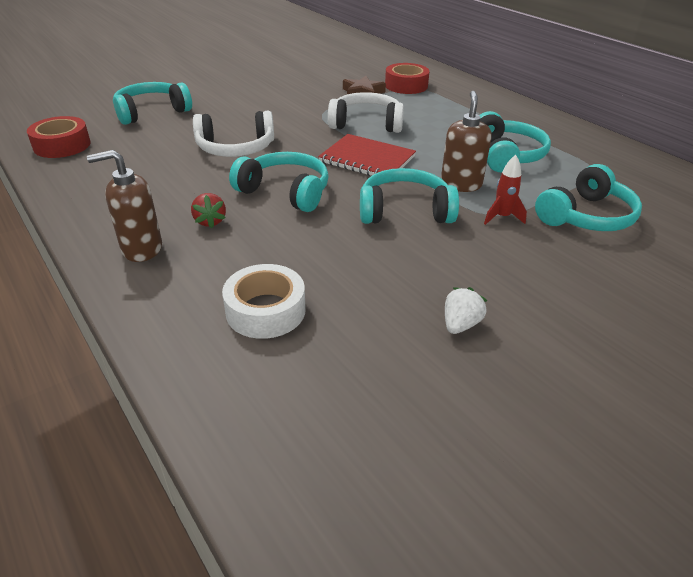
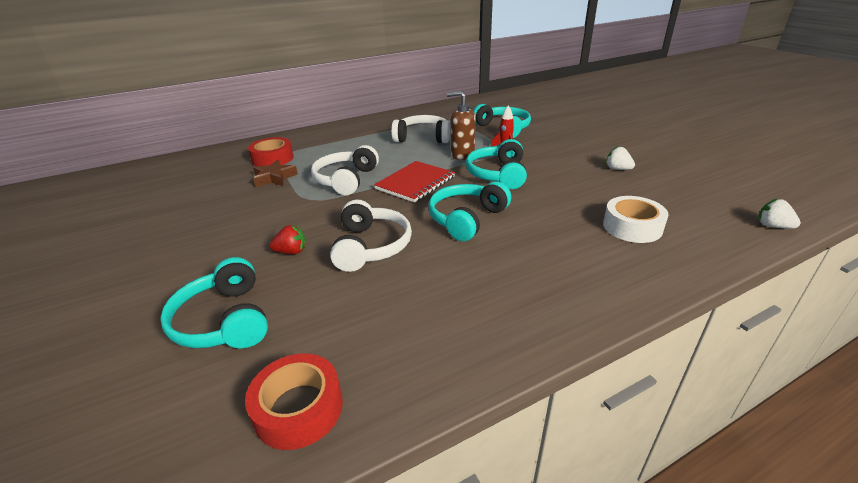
camera: 80 degrees left, 5 degrees down
(141, 249) = (569, 292): brown soap dispenser -> none
(210, 221) = (517, 255): red strawberry -> red strawberry (291, 252)
(264, 482) = (773, 226): none -> white strawberry
(507, 155) = (422, 138): turquoise headphones -> white headphones

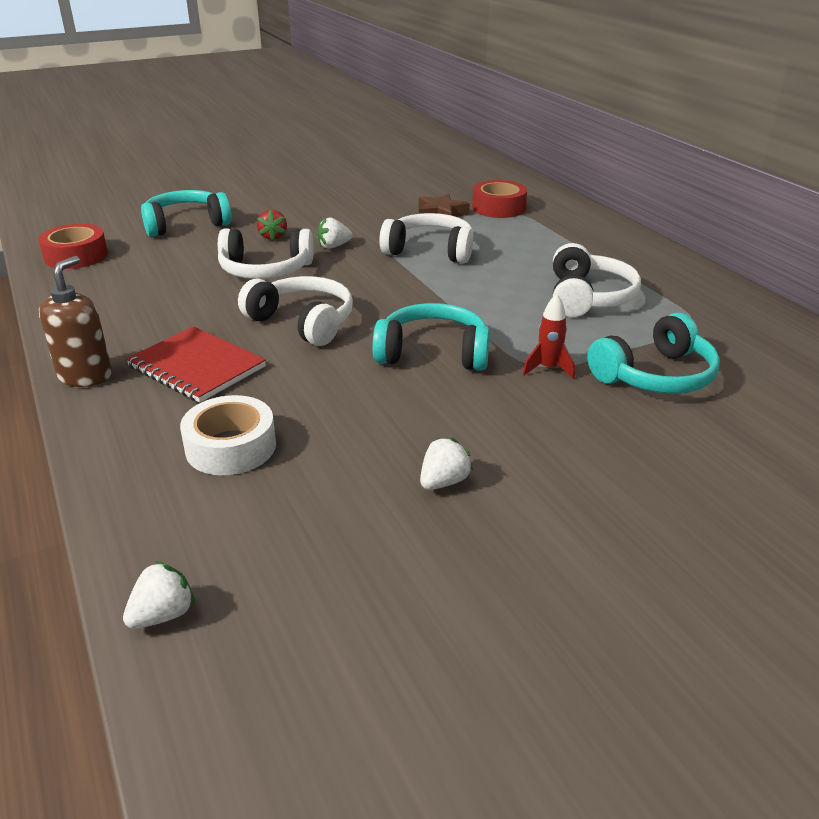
camera: 90 degrees right, 0 degrees up
(326, 218) = (334, 246): none -> white strawberry
(415, 183) = (413, 292): red notebook -> red notebook (197, 366)
(462, 154) = (515, 328): brown soap dispenser -> brown soap dispenser (85, 376)
(466, 219) = (303, 322): turquoise headphones -> white headphones

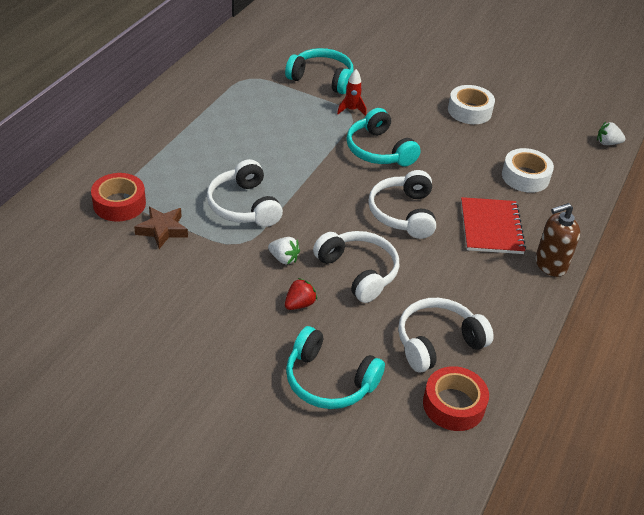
camera: 130 degrees left, 10 degrees up
(443, 482) = (469, 111): white strawberry -> white tape
(588, 297) = (252, 118): white headphones -> white headphones (437, 342)

